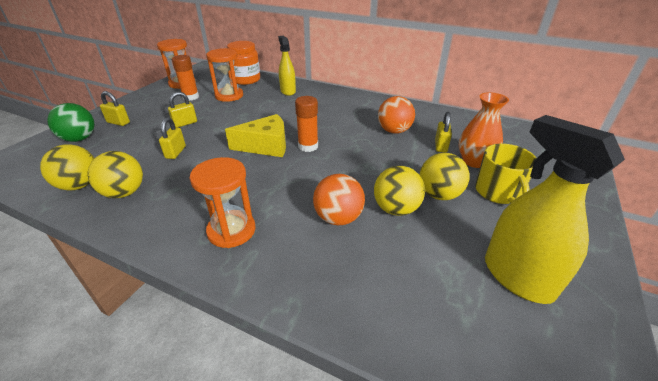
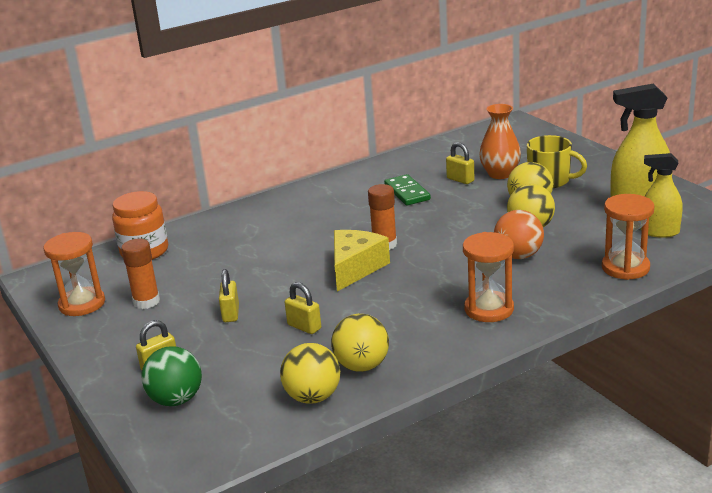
camera: 55 degrees left, 10 degrees down
(229, 96) = (184, 272): orange hourglass -> orange hourglass (625, 268)
(288, 91) = (228, 229): yellow spray bottle -> yellow spray bottle (659, 232)
(394, 131) = (407, 192): orange ball -> green domino

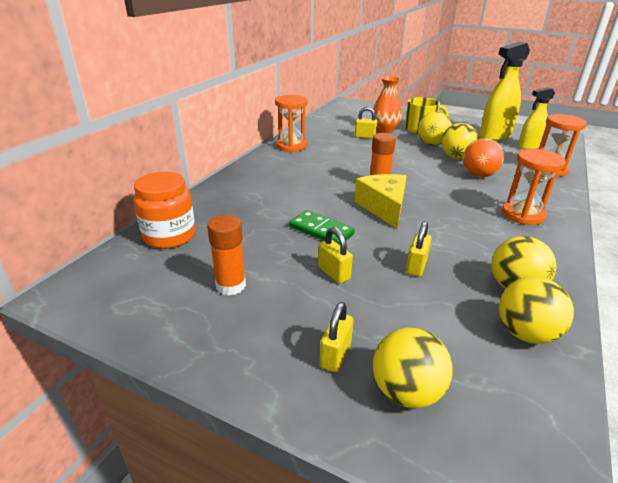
camera: 35 degrees left, 5 degrees up
(82, 304) = (154, 309): orange hourglass -> orange hourglass (291, 146)
(176, 400) = (406, 391): green ball -> yellow ball
(304, 327) = (416, 266): yellow padlock -> yellow padlock turned 75 degrees counterclockwise
(407, 192) = (341, 149): green domino -> green domino (321, 230)

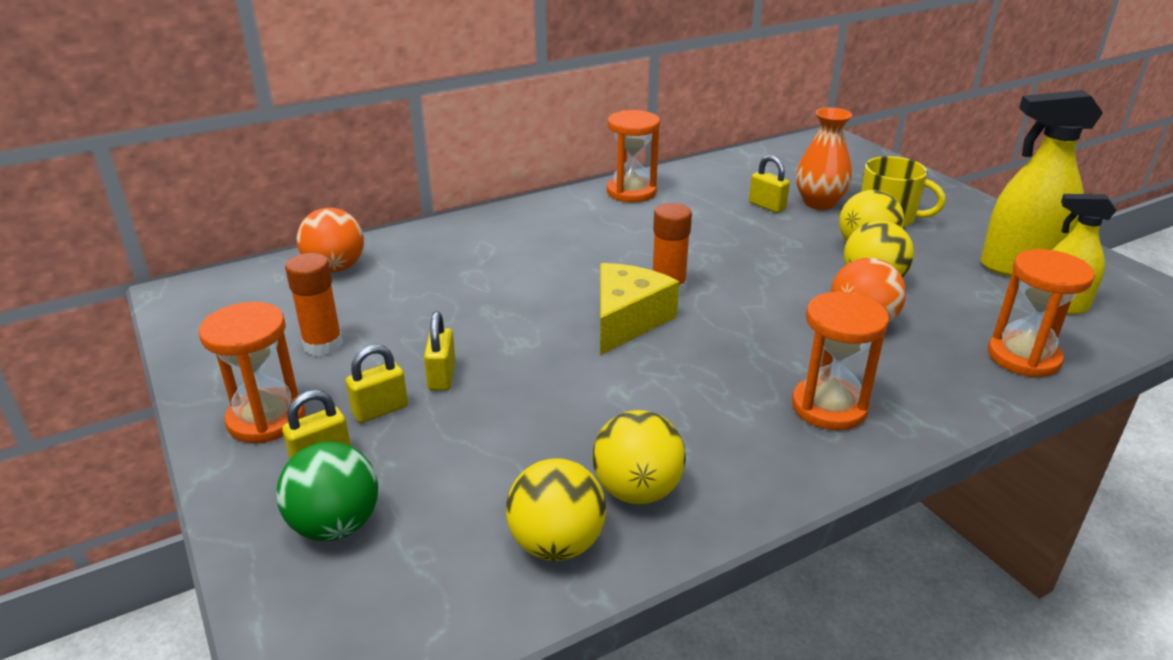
camera: 35 degrees right, 0 degrees up
(169, 236) = (335, 268): orange jar -> orange ball
(260, 349) = (266, 419): none -> orange hourglass
(321, 230) = (502, 321): green domino -> none
(406, 391) = (335, 525): yellow ball -> green ball
(416, 266) = (549, 410): yellow padlock -> yellow padlock (380, 410)

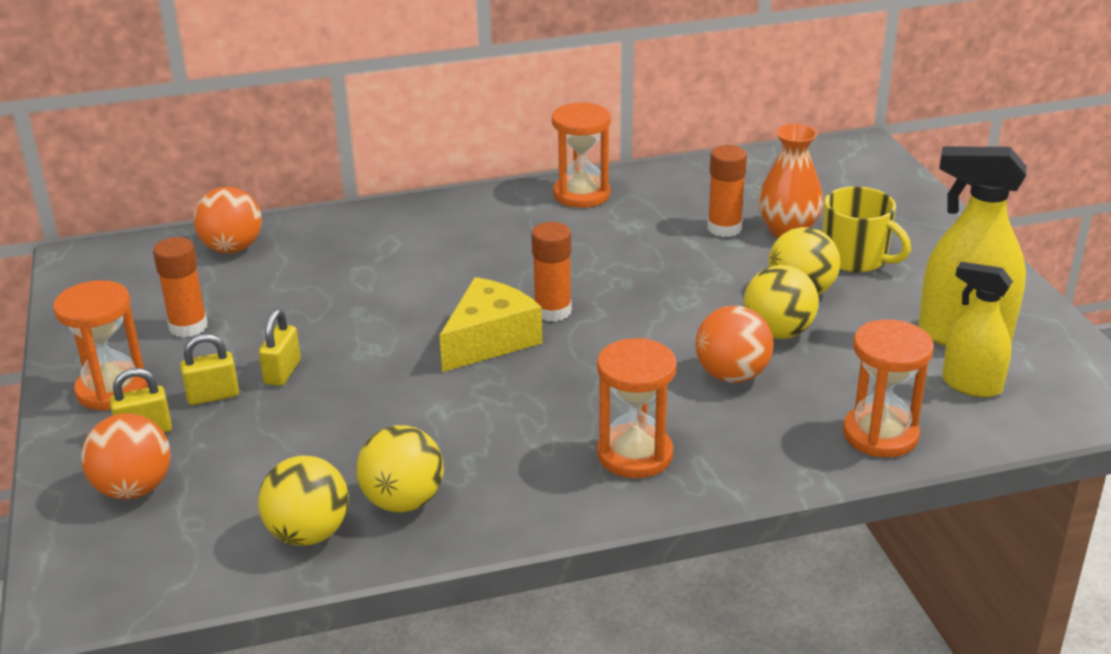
camera: 15 degrees right, 0 degrees up
(335, 525) = (134, 489): green ball -> orange ball
(767, 206) = (724, 228): yellow padlock -> orange glue stick

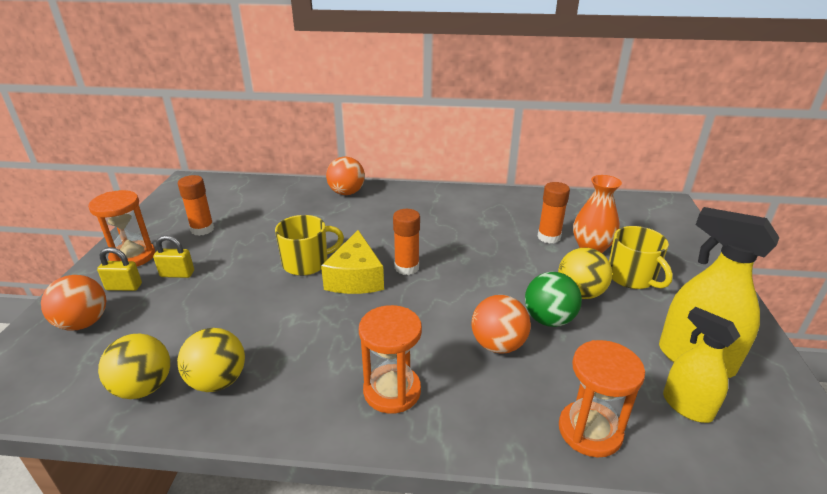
camera: 20 degrees right, 0 degrees up
(232, 248) = (262, 191): orange ball -> orange ball (346, 193)
(282, 372) = (225, 269): yellow padlock -> none
(402, 337) = (307, 263): none -> yellow mug
(489, 340) = (355, 278): yellow cheese -> yellow cheese turned 120 degrees clockwise
(581, 194) = (471, 198): orange hourglass -> none
(778, 332) = (549, 319): yellow ball -> green ball

